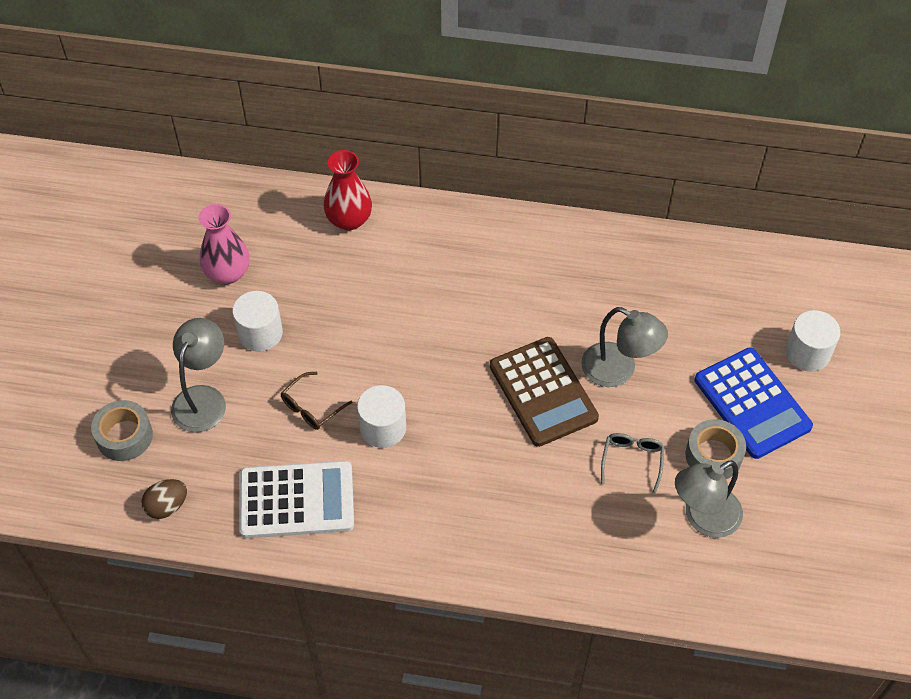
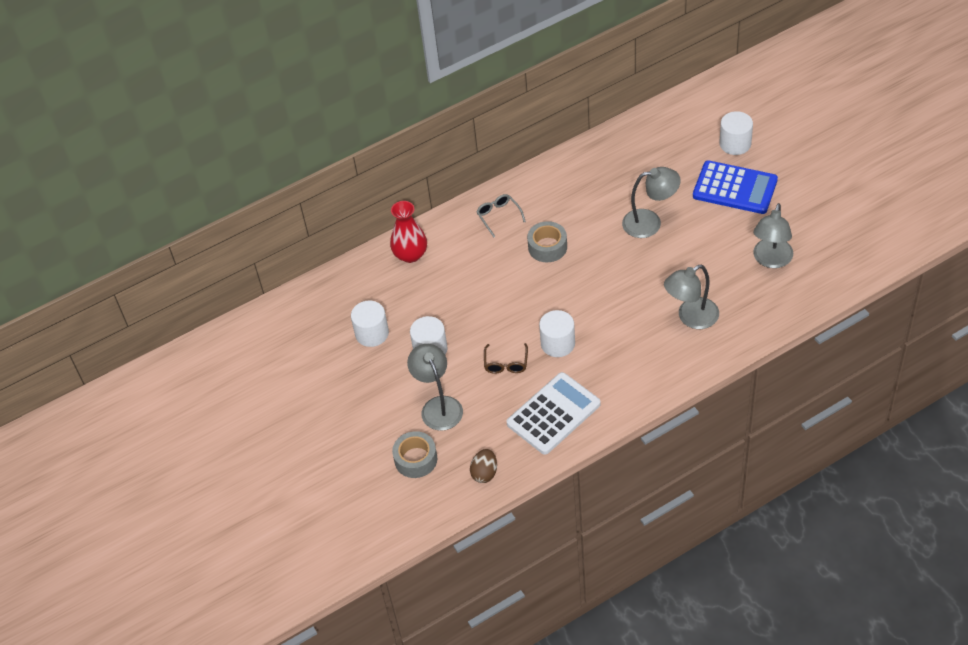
camera: 35 degrees left, 5 degrees down
(228, 273) = (372, 333): pink vase -> white cylinder
(543, 392) = (623, 262): brown calculator -> none
(545, 512) = (691, 318): none -> grey lamp
(632, 460) = (706, 260): grey glasses -> grey glasses (498, 216)
(713, 455) = (743, 227): grey tape -> grey tape (547, 247)

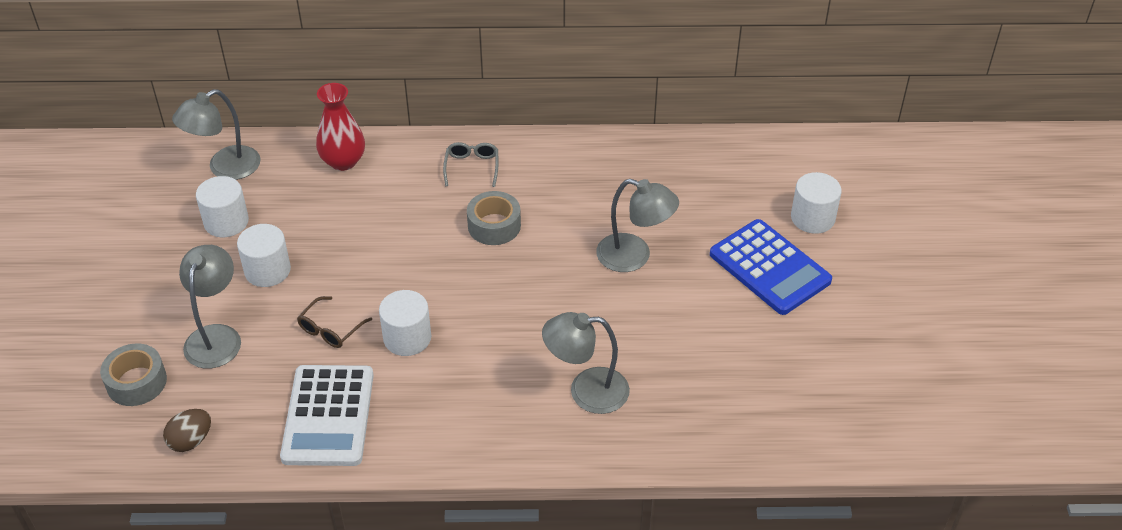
camera: 25 degrees right, 5 degrees down
(553, 414) = (328, 416): white calculator -> white calculator turned 105 degrees clockwise
(771, 260) = (744, 374): grey lamp -> grey lamp (225, 168)

